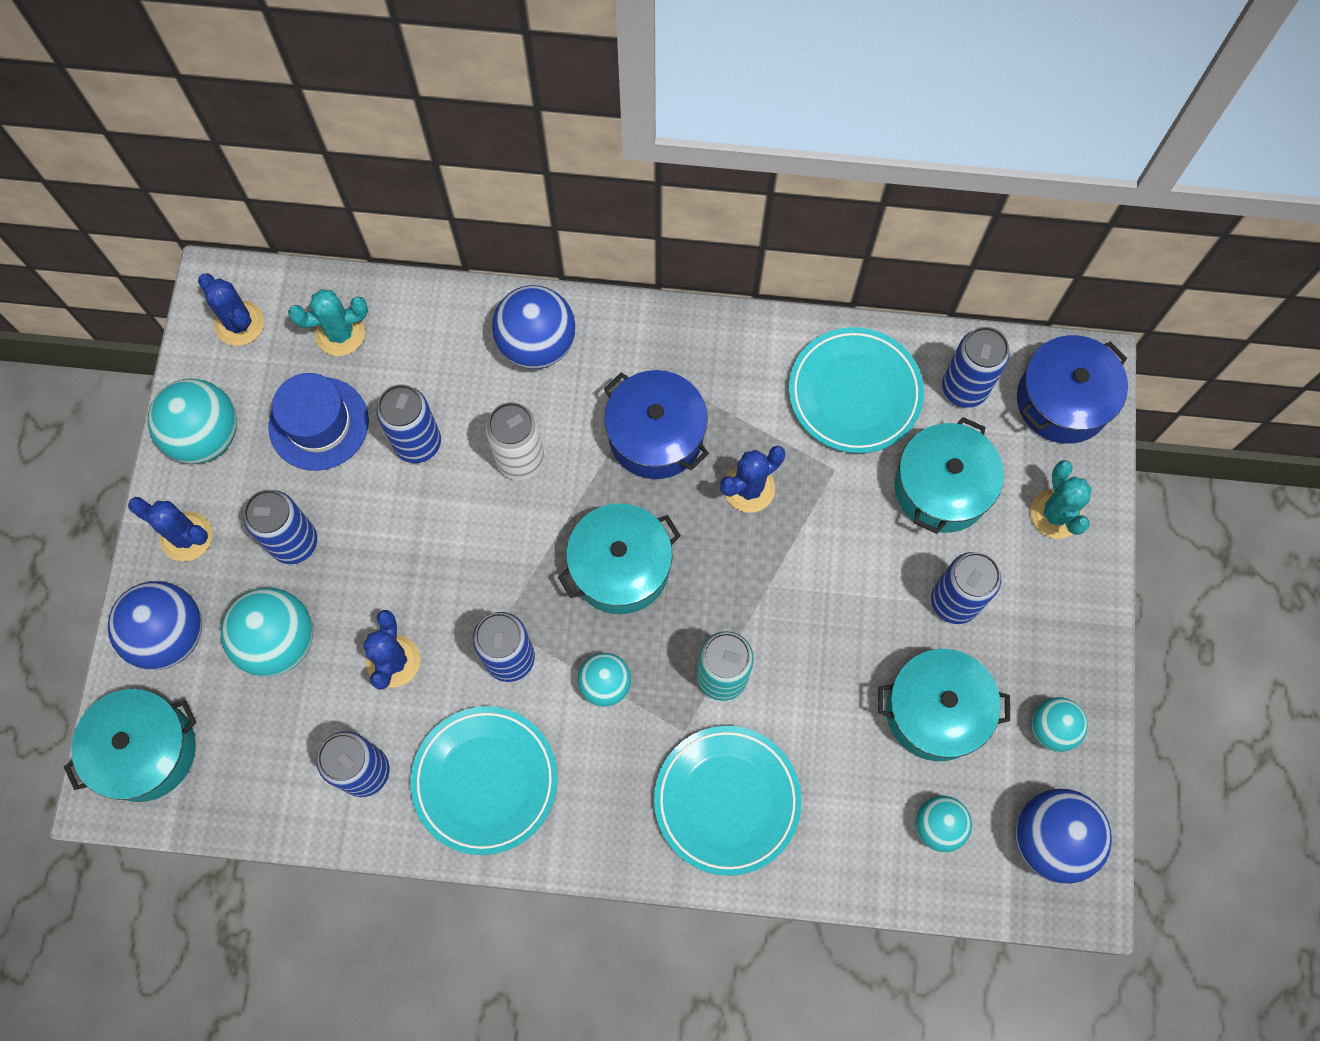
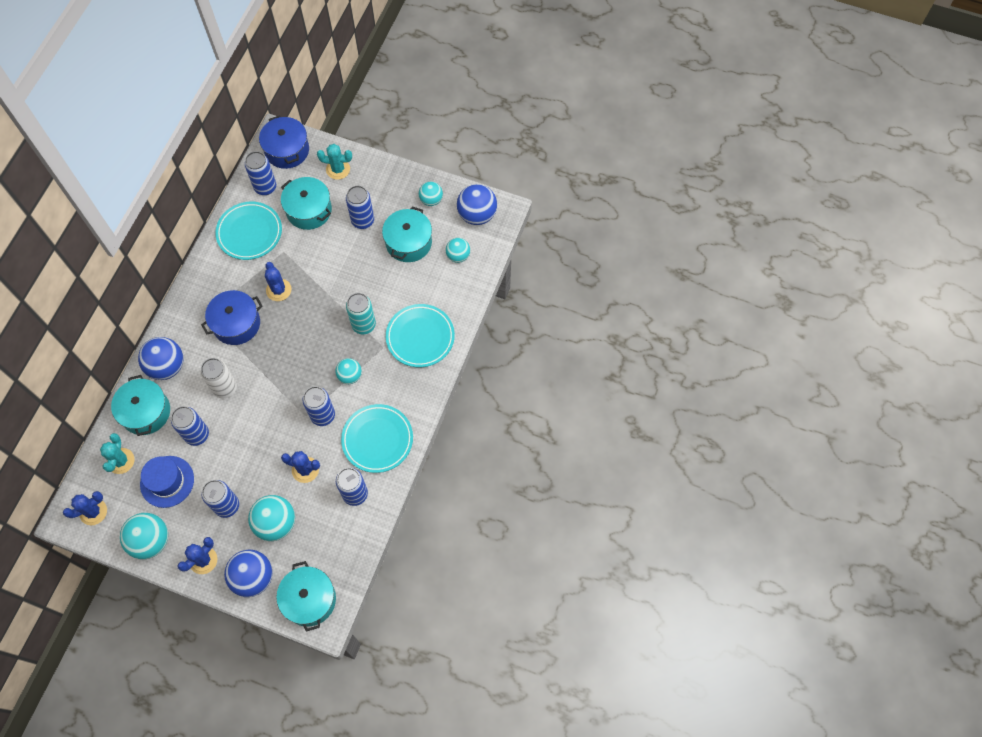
camera: 75 degrees left, 5 degrees down
(620, 567) = (296, 355): turquoise pot -> turquoise pot (146, 412)

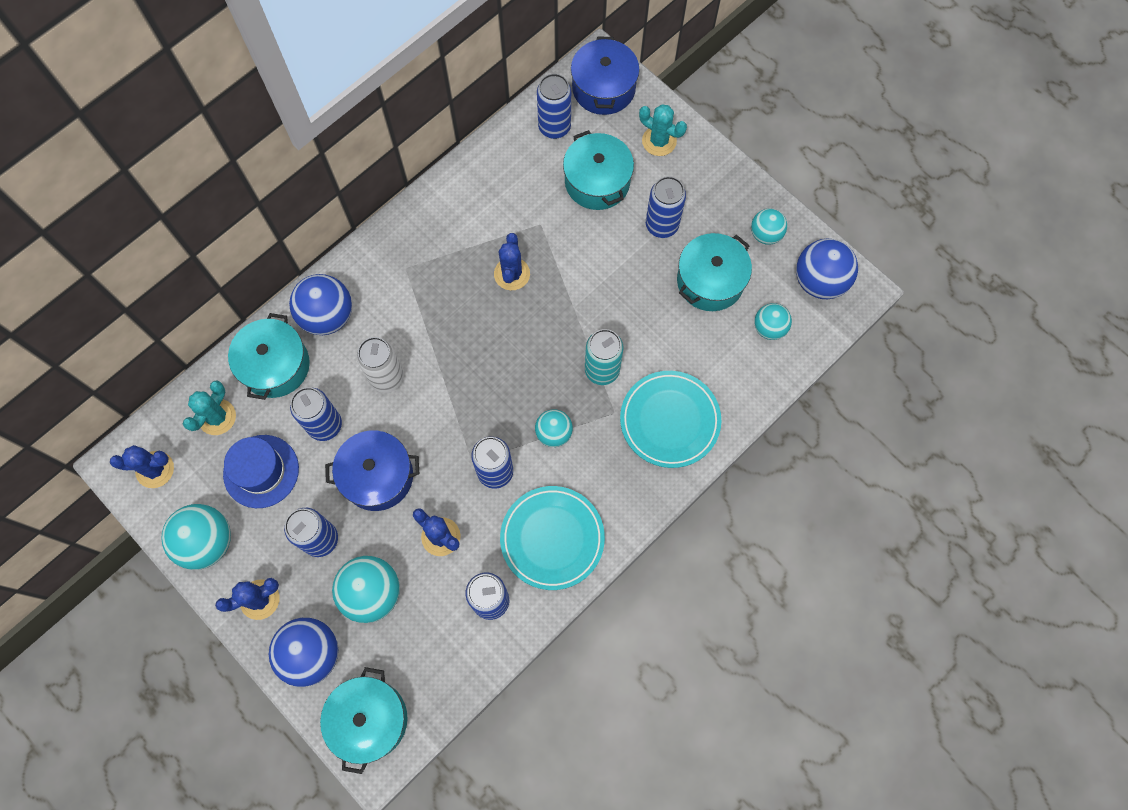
camera: 25 degrees right, 5 degrees up
(236, 323) = (438, 296): blue pot -> blue pot (377, 476)
(249, 233) = (508, 180): turquoise plate -> none

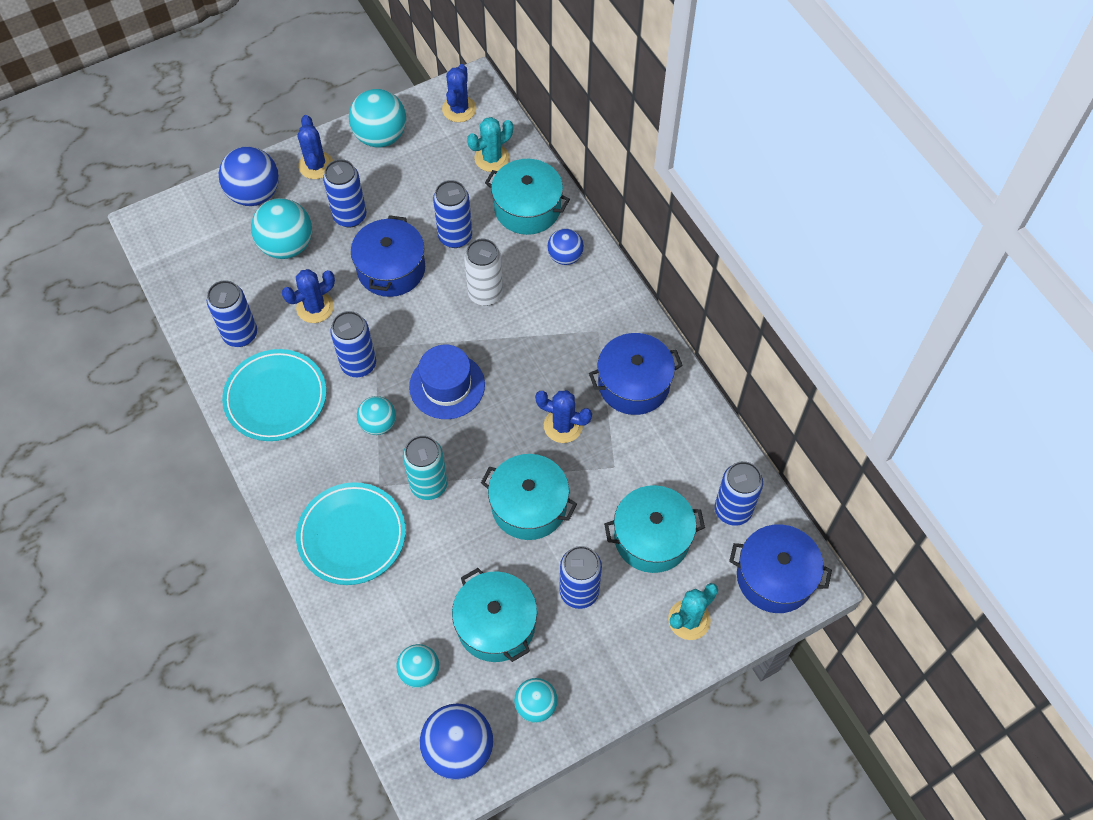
camera: 105 degrees right, 10 degrees down
(217, 417) = (492, 158): turquoise cactus -> turquoise cactus turned 75 degrees counterclockwise
(261, 471) = (429, 183): blue hat -> blue hat (447, 386)
(327, 316) = (565, 256): blue ball -> blue ball, size x0.61
(369, 719) = (182, 225): turquoise pot -> turquoise pot (529, 506)
(454, 226) = (633, 384): none -> blue pot

